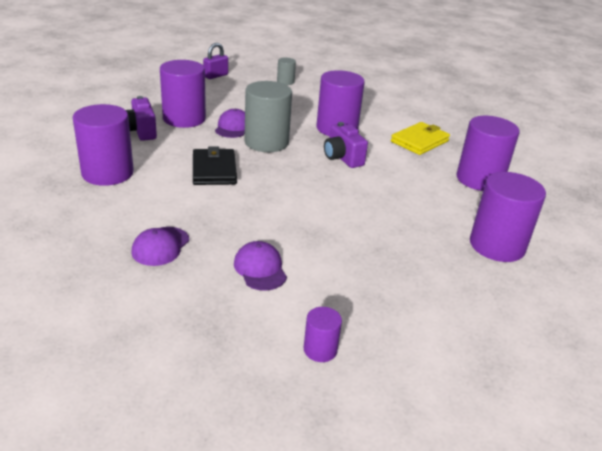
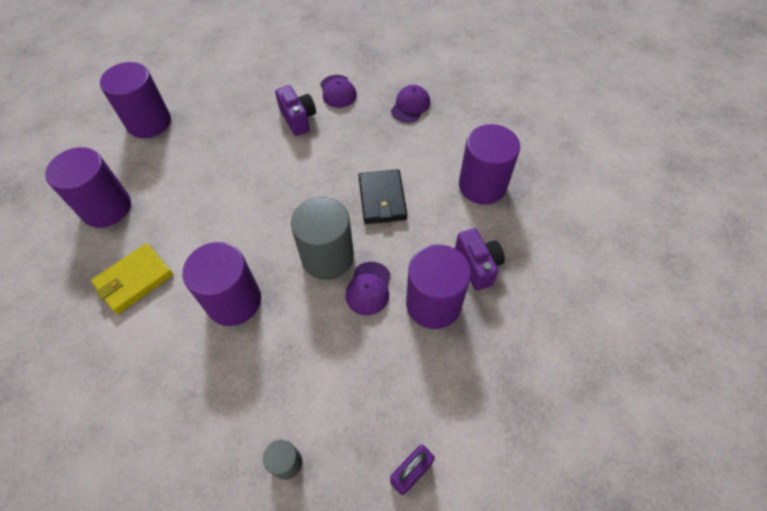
camera: 175 degrees left, 25 degrees up
(320, 349) = (305, 43): purple cylinder -> none
(342, 158) = (244, 233): purple camera -> purple camera (298, 119)

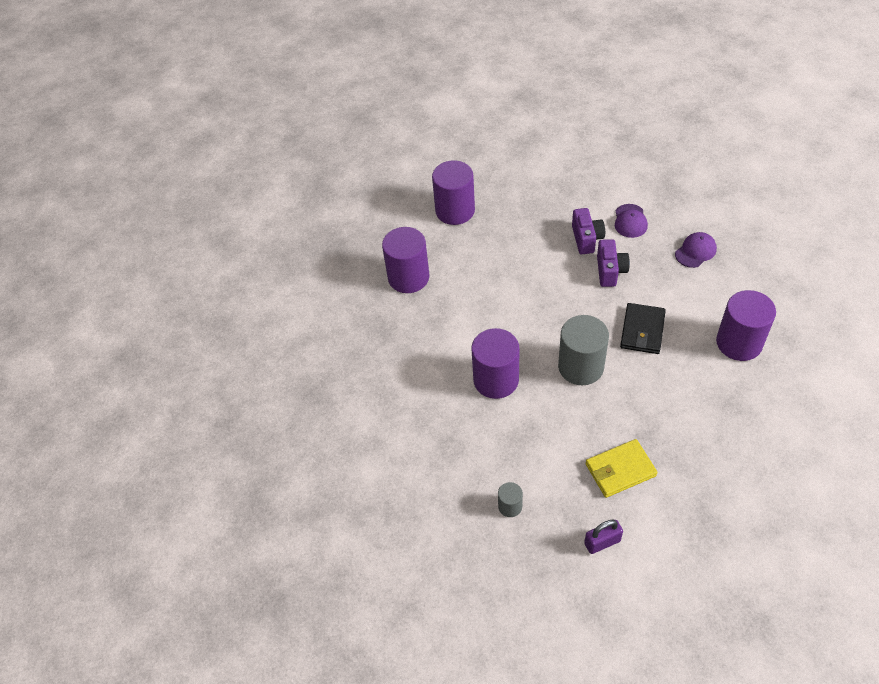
camera: 25 degrees right, 5 degrees down
(134, 280) = (421, 342): yellow wallet -> yellow wallet (620, 470)
(368, 288) = (608, 401): purple cap -> none
(433, 304) = (659, 429): purple cylinder -> none
(477, 266) = (709, 409): purple camera -> purple camera (610, 271)

